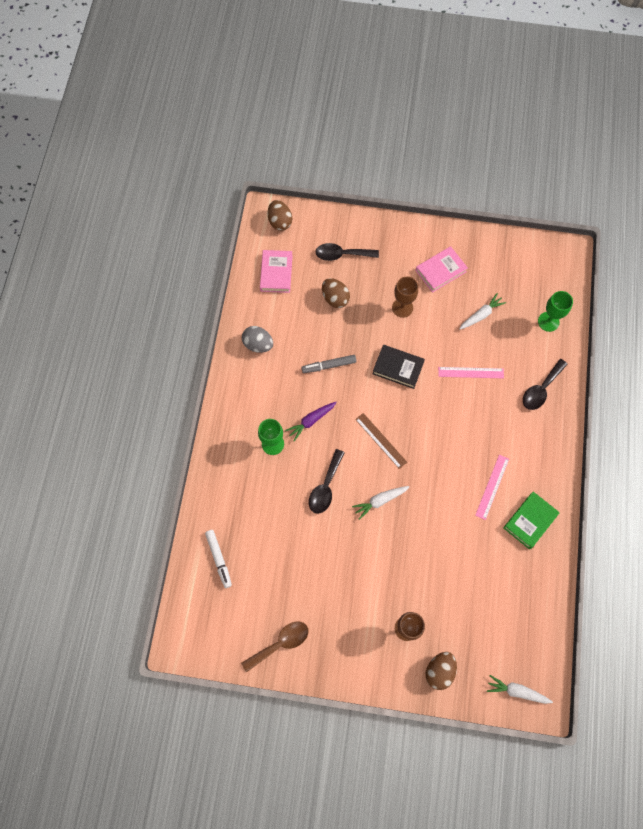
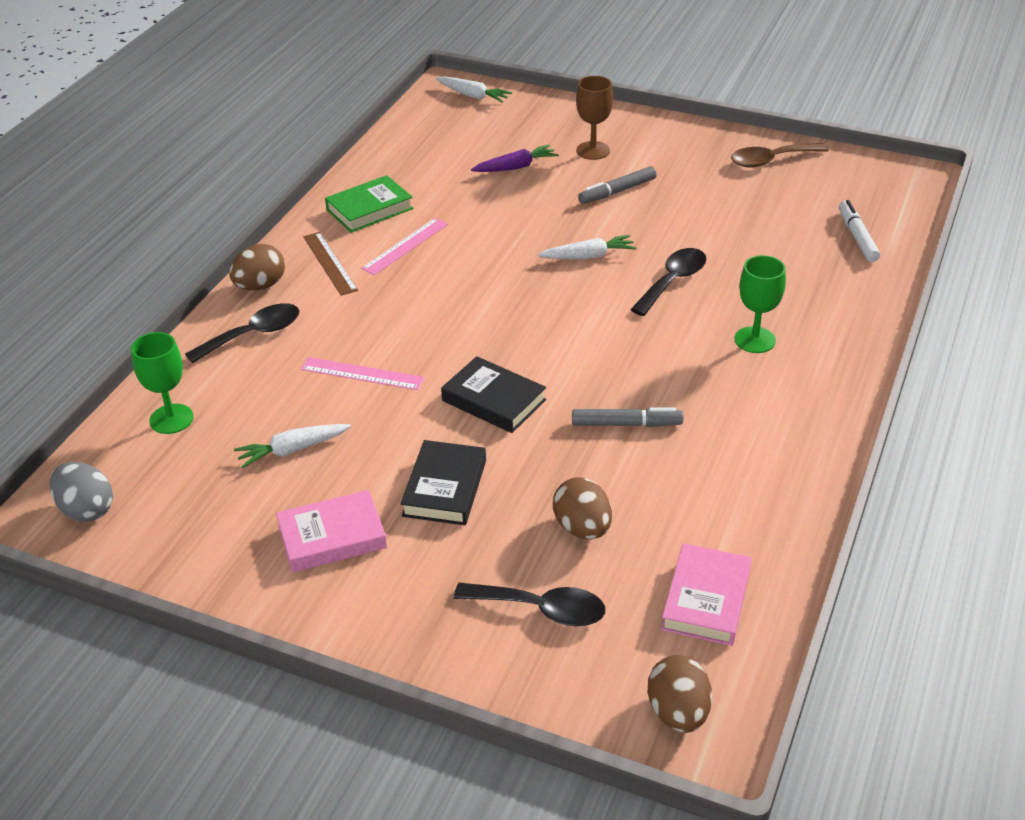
camera: 165 degrees left, 30 degrees down
(258, 344) = (765, 479): grey egg -> grey egg (86, 510)
(311, 421) = (679, 357): purple carrot -> purple carrot (516, 167)
(378, 578) = (617, 191): none -> grey marker
(381, 440) = (562, 317): brown ruler -> brown ruler (329, 263)
(402, 307) = (444, 488): brown goblet -> black book
(439, 671) = (563, 118): brown egg -> brown egg (260, 286)

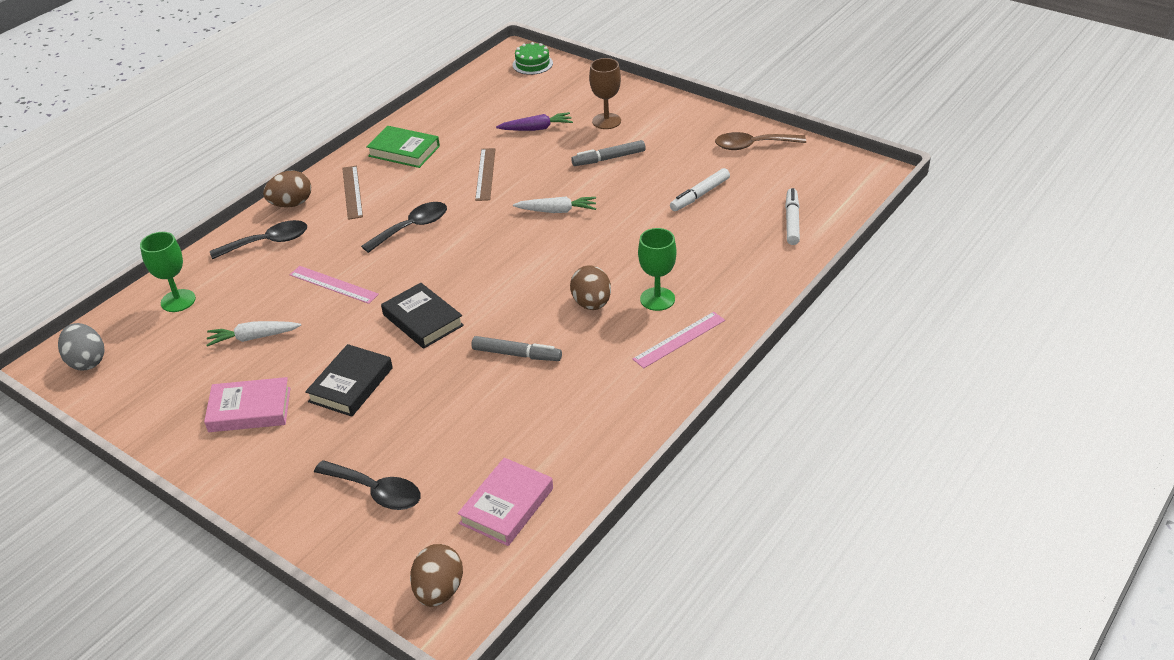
camera: 15 degrees right, 0 degrees up
(369, 209) = (404, 151): green book -> green book turned 45 degrees clockwise
(405, 246) = (416, 185): pink ruler -> pink ruler (679, 340)
(473, 96) = (532, 64): white carrot -> green cake
(482, 224) = (485, 174): none -> brown ruler
(582, 528) = (440, 433): brown egg -> brown egg (591, 304)
(673, 281) = (615, 241): black spoon -> black spoon (412, 227)
(741, 220) = (699, 195): none -> white marker

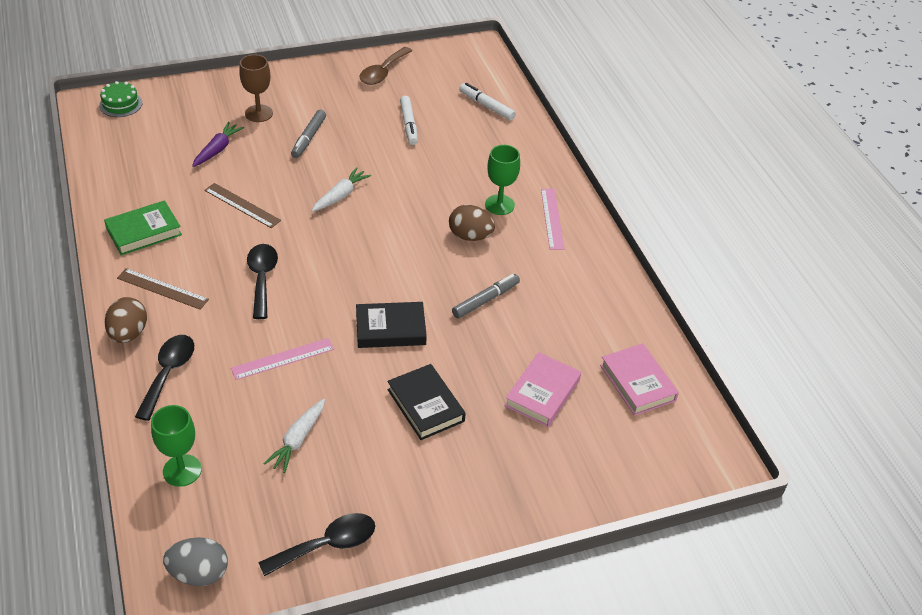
camera: 60 degrees left, 5 degrees up
(250, 410) = (392, 481): pink book -> pink book (542, 393)
(376, 492) = (562, 445): black spoon -> black spoon (327, 545)
(439, 591) = (689, 456): brown egg -> none

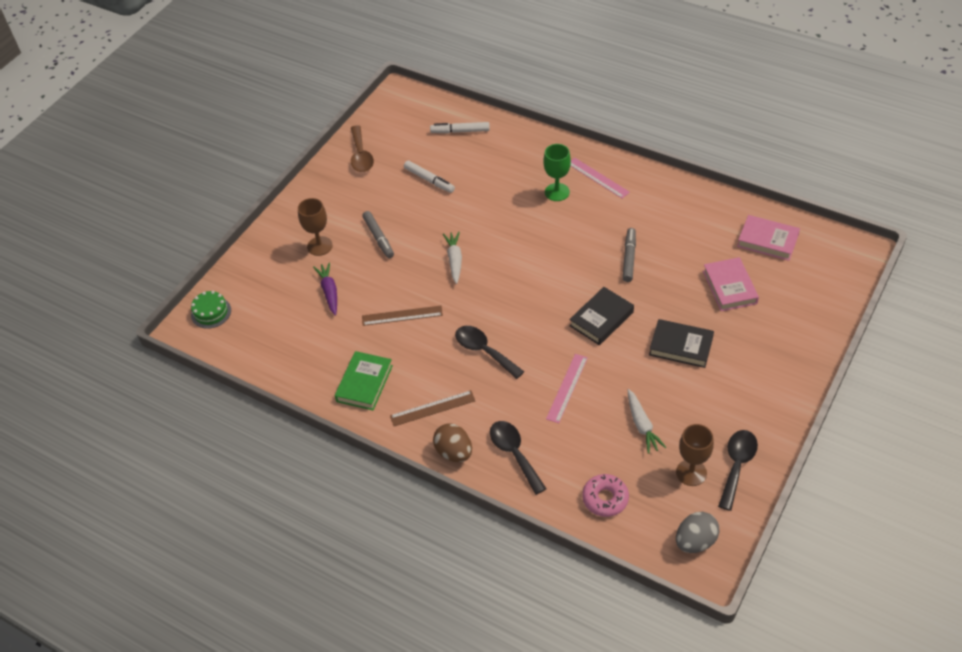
camera: 35 degrees left, 5 degrees up
(182, 470) = (605, 499): green goblet -> pink donut
(280, 514) = (691, 472): none -> brown goblet
(470, 236) = (567, 225): brown egg -> none

